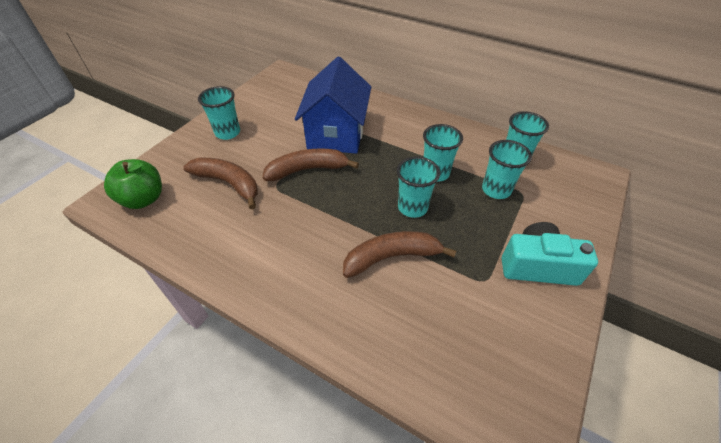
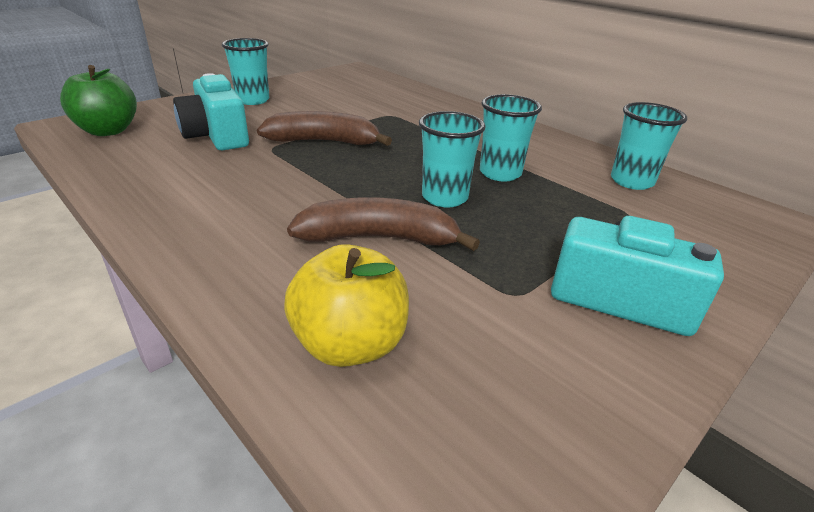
camera: 15 degrees right, 15 degrees down
(229, 183) = (217, 136): brown banana -> turquoise camera
(336, 134) = (385, 120): blue house -> none
(417, 345) = (350, 344): none -> yellow apple
(496, 190) = (587, 204): turquoise cup -> none

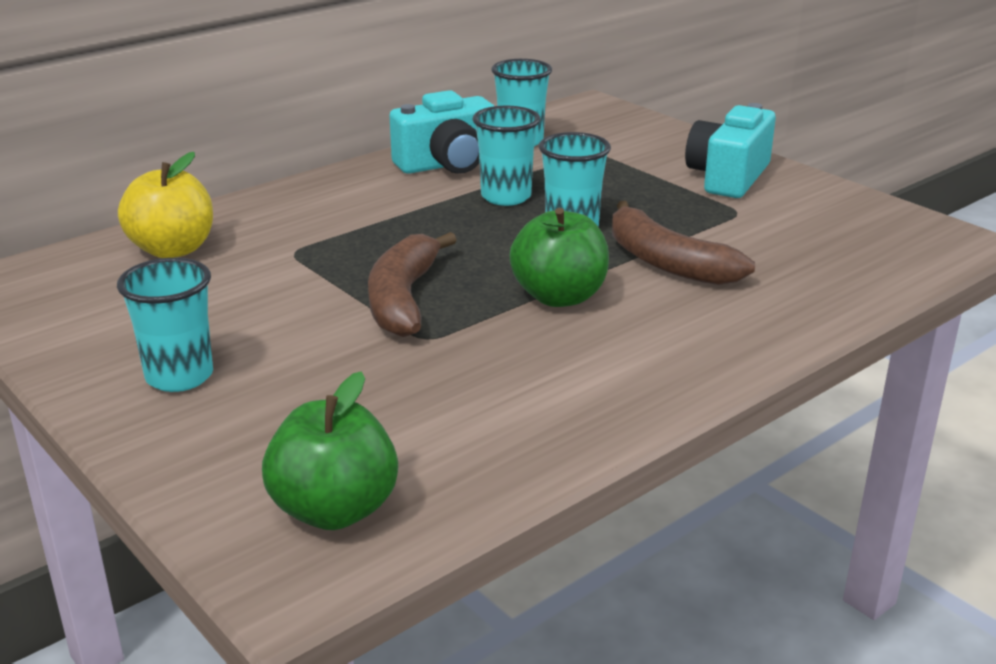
camera: 85 degrees left, 5 degrees down
(217, 136) = (373, 389): turquoise camera -> turquoise camera (447, 164)
(318, 188) = (559, 297): none -> green apple
(350, 344) = (826, 274): yellow apple -> yellow apple (173, 250)
(379, 238) = (666, 262): brown banana -> brown banana turned 45 degrees counterclockwise

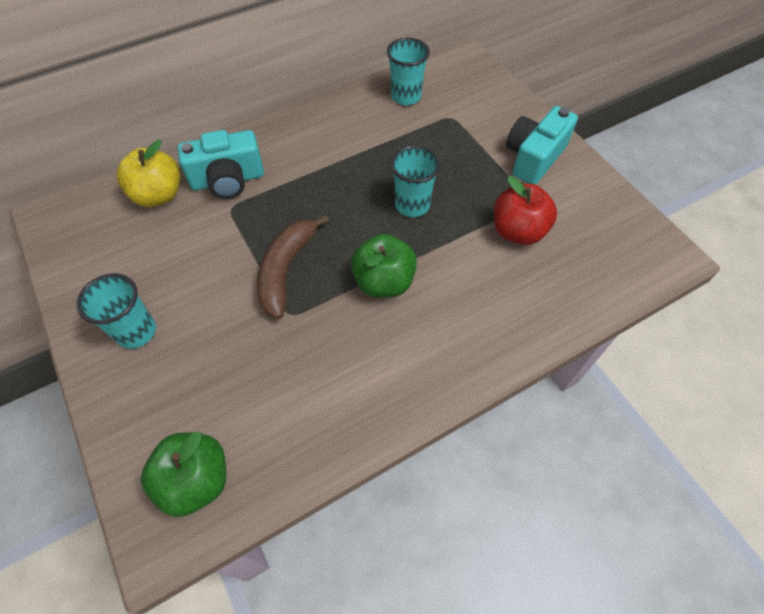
camera: 10 degrees right, 30 degrees up
(447, 164) = (351, 119): turquoise camera -> turquoise camera (228, 180)
(506, 197) = (379, 162): turquoise cup -> none
(666, 262) = (463, 253): brown banana -> none
(736, 238) = (518, 231): none -> red apple

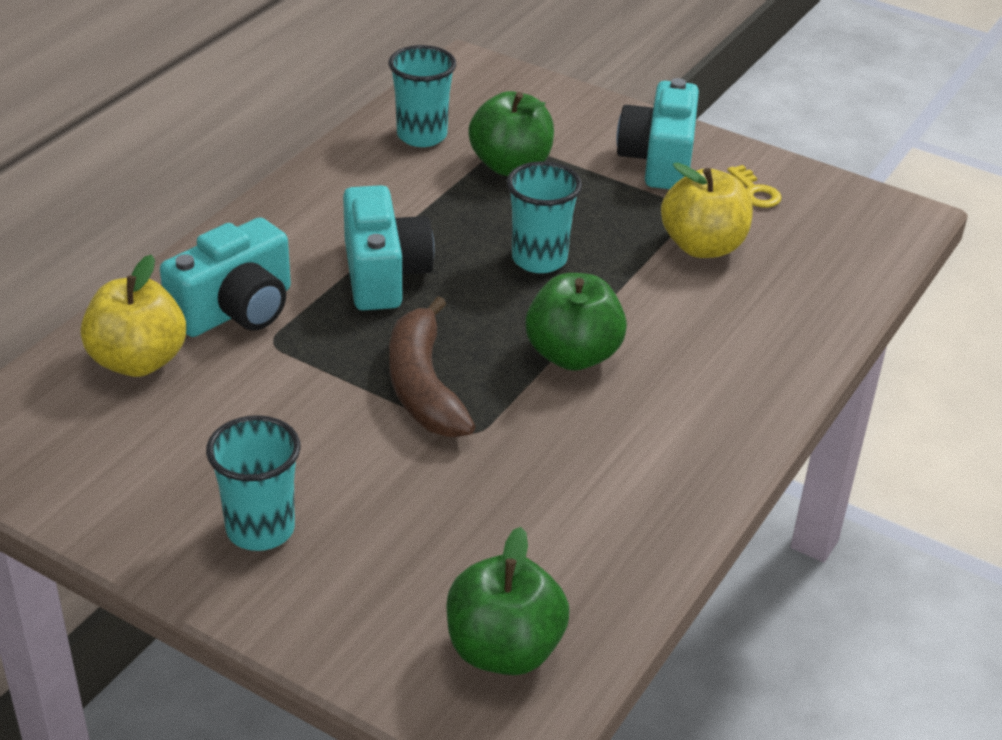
camera: 30 degrees left, 20 degrees down
(319, 184) = (383, 274): none -> turquoise camera
(441, 133) = (510, 166): none -> green apple
(518, 231) = (703, 246): red apple -> yellow apple
(580, 202) = (755, 192): none -> yellow key

